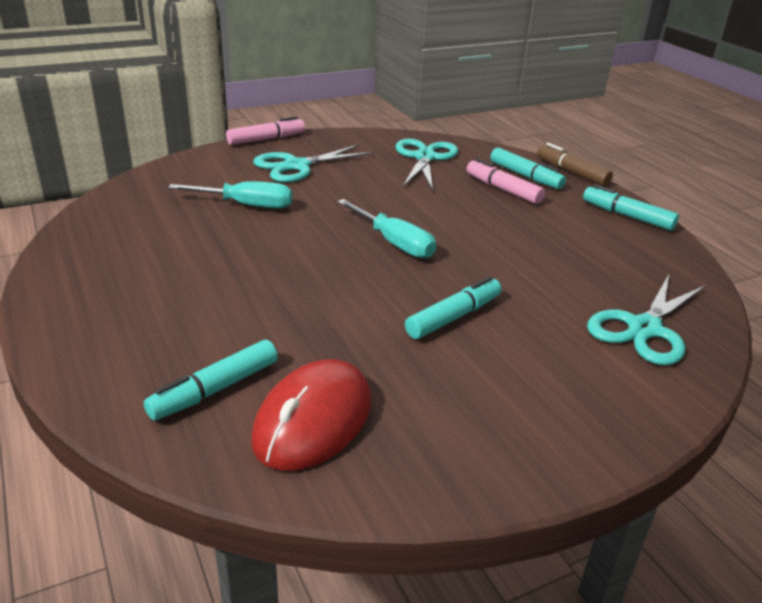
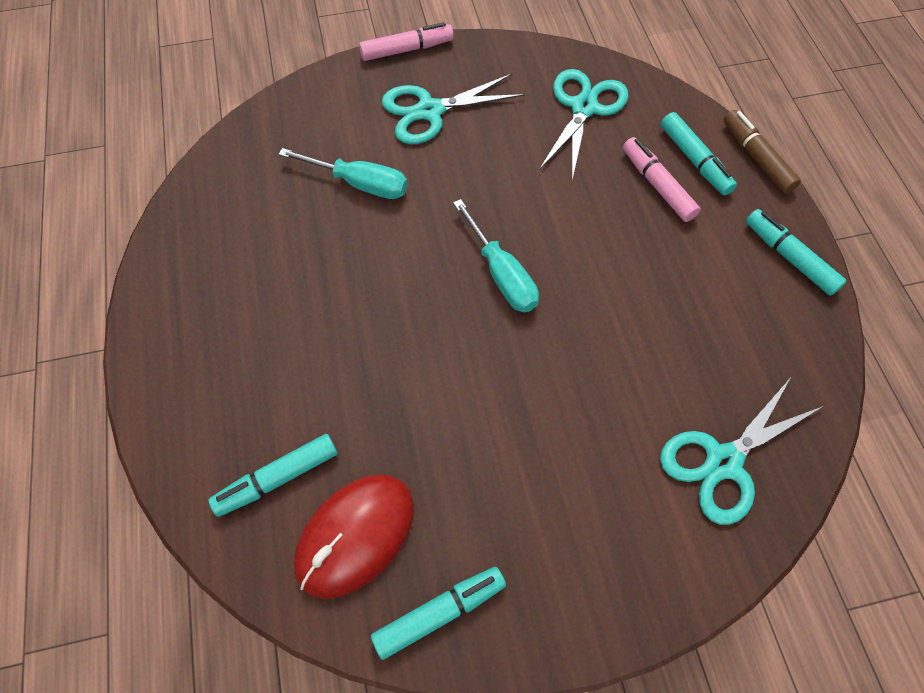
camera: 15 degrees right, 30 degrees up
(453, 317) = (528, 410): turquoise marker -> turquoise marker (439, 612)

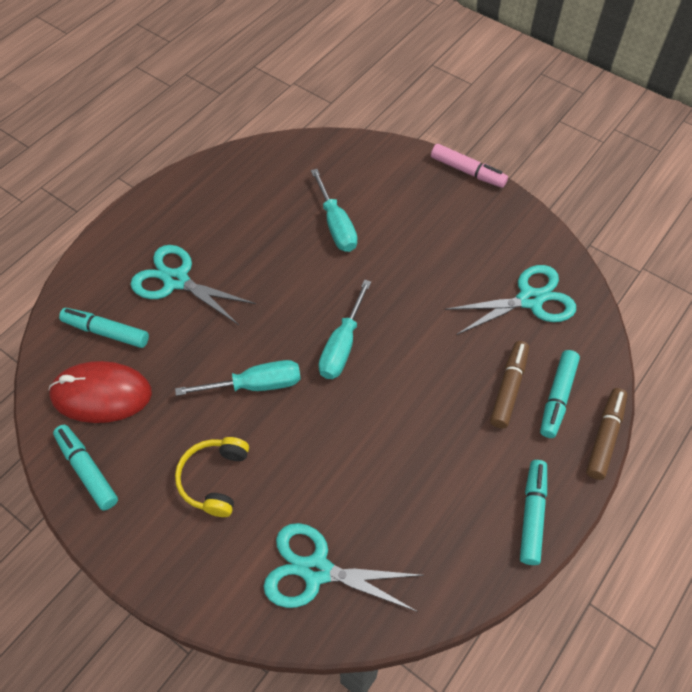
camera: 50 degrees right, 5 degrees down
(430, 111) = (431, 219): turquoise scissors -> turquoise scissors (176, 280)
(439, 612) = (87, 470): turquoise marker -> turquoise marker turned 150 degrees counterclockwise
(479, 378) = (255, 385): none -> turquoise screwdriver
(555, 488) = (214, 479): none -> yellow headphones
(657, 185) = (508, 388): pink marker -> brown marker

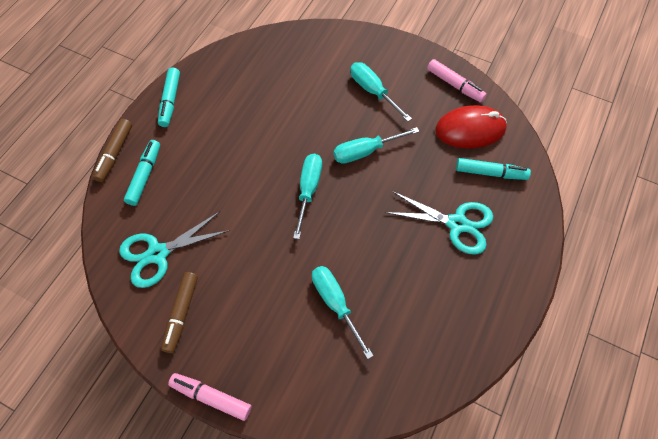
camera: 170 degrees right, 5 degrees up
(87, 470) = (455, 85): turquoise marker -> pink marker
(214, 479) = (373, 91): yellow headphones -> turquoise screwdriver
(316, 570) = (299, 56): turquoise scissors -> none
(508, 388) = (180, 177): brown marker -> brown marker (181, 314)

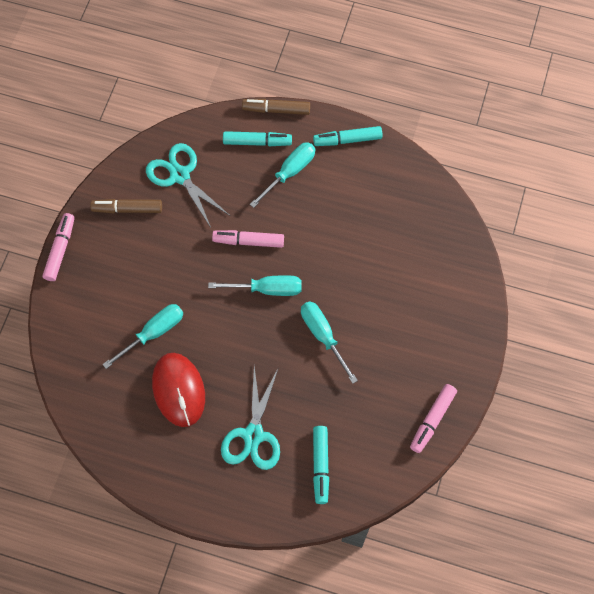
camera: 80 degrees right, 5 degrees up
(253, 199) = (248, 241): none -> pink marker
(373, 91) = (403, 333): turquoise screwdriver -> turquoise screwdriver (289, 173)
(470, 129) = (373, 441): red mouse -> red mouse (178, 390)

